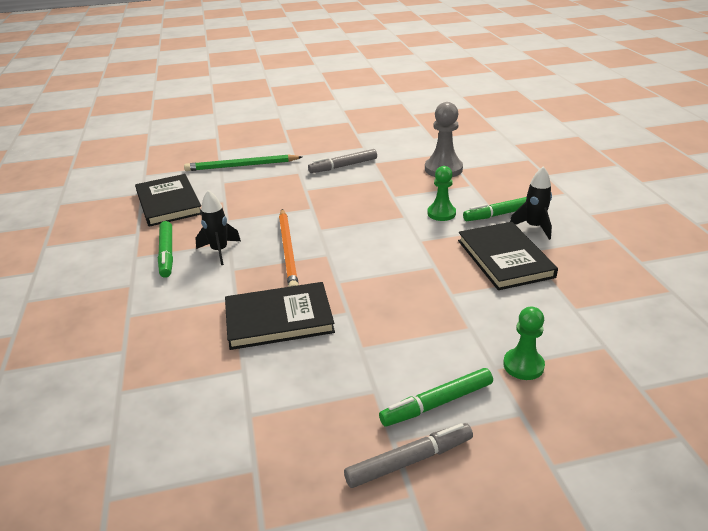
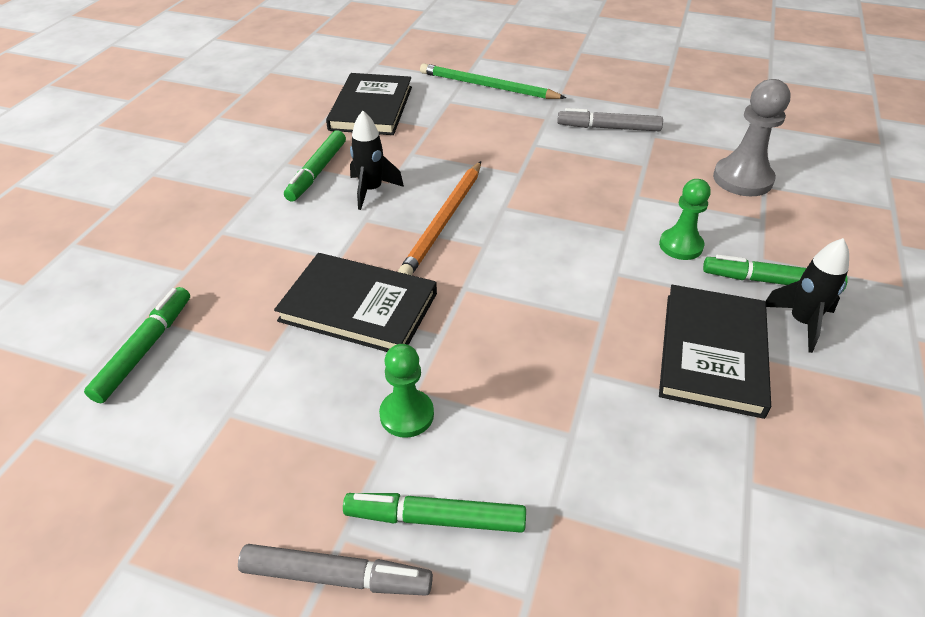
camera: 30 degrees right, 10 degrees up
(143, 408) = (144, 349): none -> green marker
(523, 365) = (594, 529): green pawn -> green pawn (407, 415)

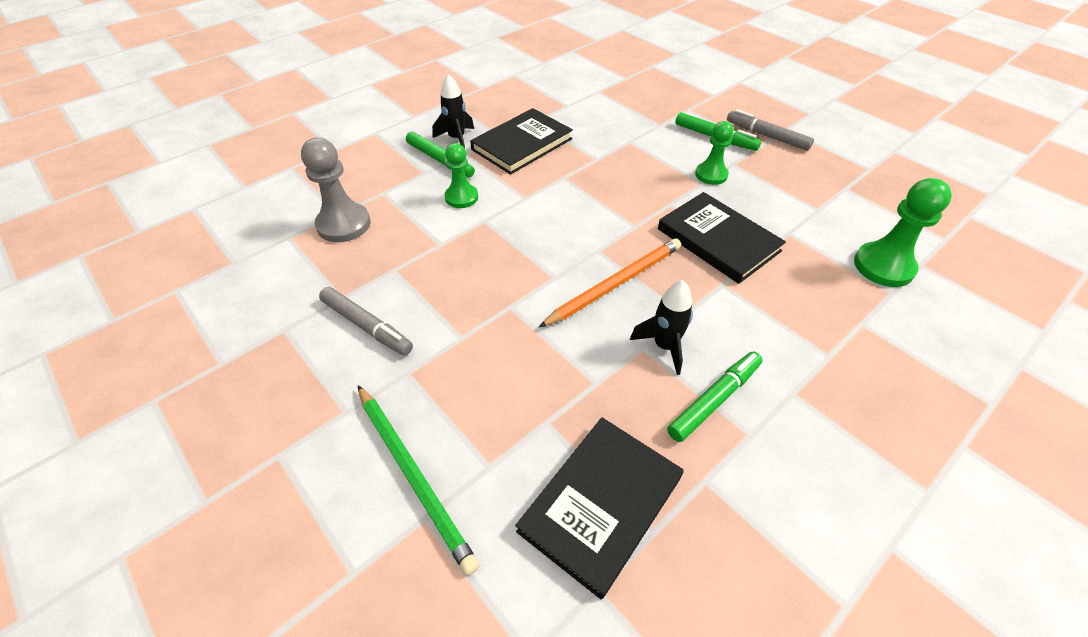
camera: 150 degrees left, 5 degrees up
(144, 349) = (883, 266): green marker -> green pawn

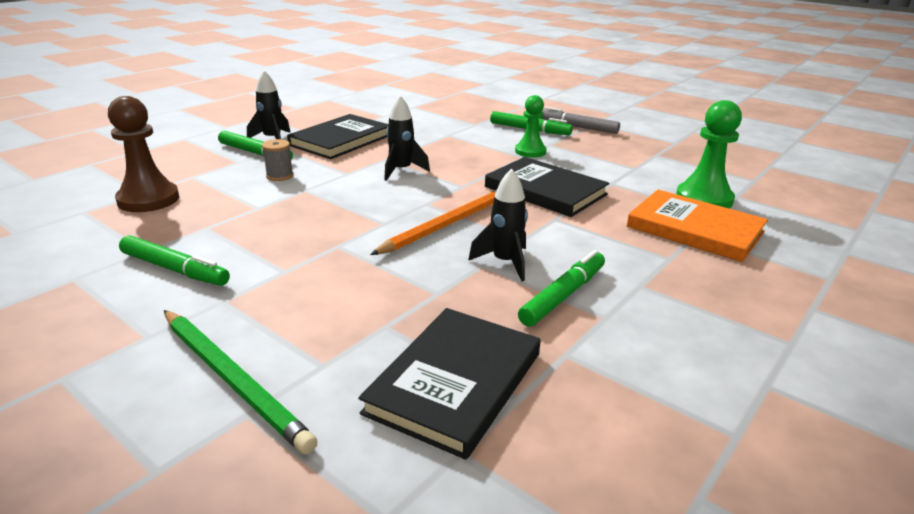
camera: 10 degrees left, 20 degrees down
(344, 224) = (148, 199): grey pawn -> brown pawn
(367, 326) = (175, 269): grey marker -> green marker
(461, 197) = (279, 176): green pawn -> grey spool
(578, 197) = (401, 171): none -> black rocket
(864, 314) = (695, 229): none -> orange book

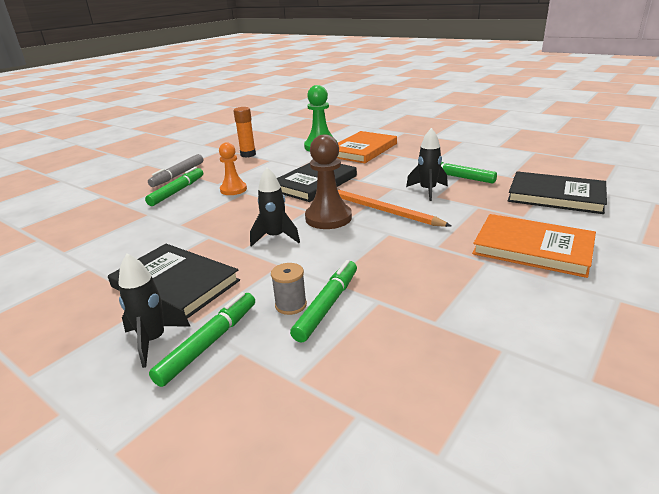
camera: 90 degrees left, 0 degrees up
(148, 199) = (380, 397): brown pawn -> brown pawn (328, 218)
(175, 269) = (524, 316): green marker -> green marker (327, 305)
(233, 380) = (621, 253): green pencil -> none
(292, 308) = (532, 248): none -> orange book
(530, 151) = (233, 189): green pawn -> orange pawn
(655, 155) = (248, 154): none -> orange glue stick

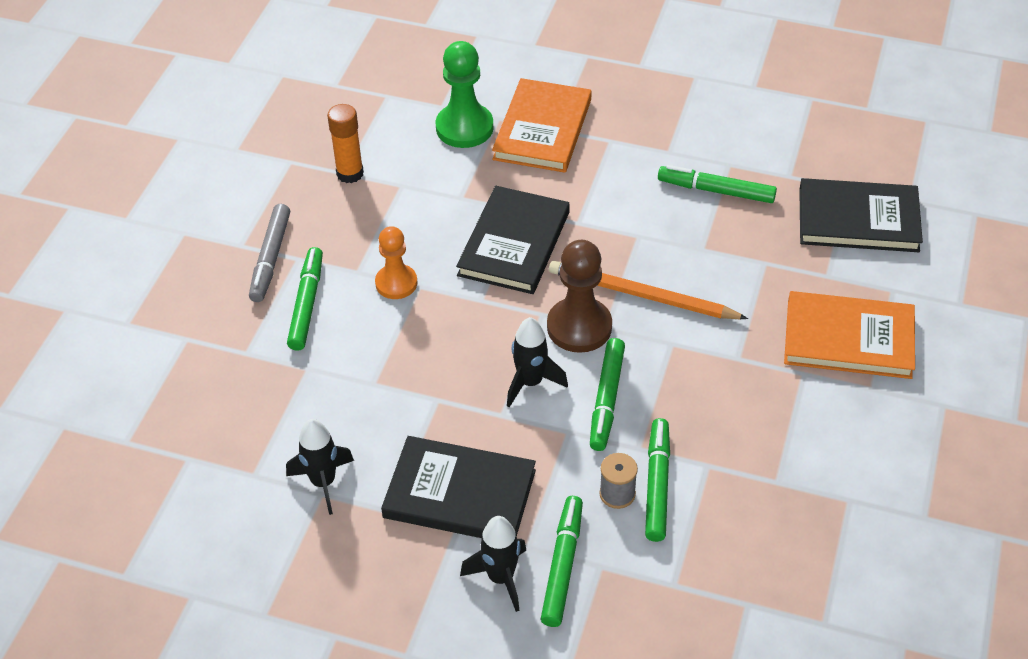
camera: 20 degrees left, 20 degrees up
(322, 252) = (607, 399): none -> green marker
(427, 191) = (688, 235): black rocket -> black rocket (323, 482)

